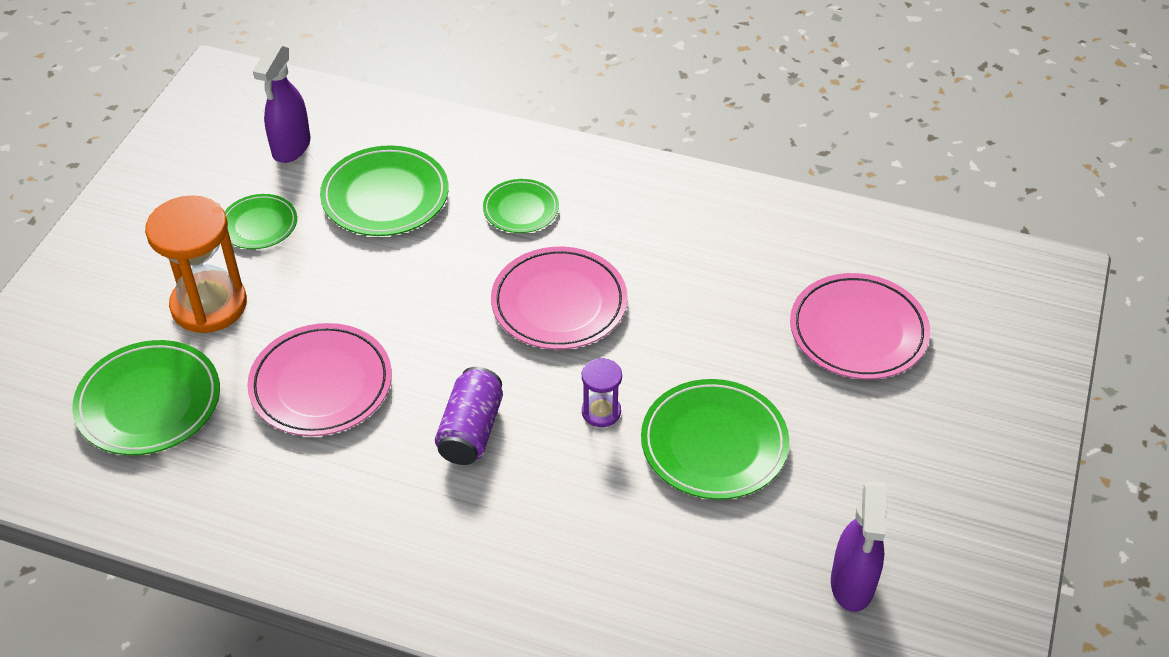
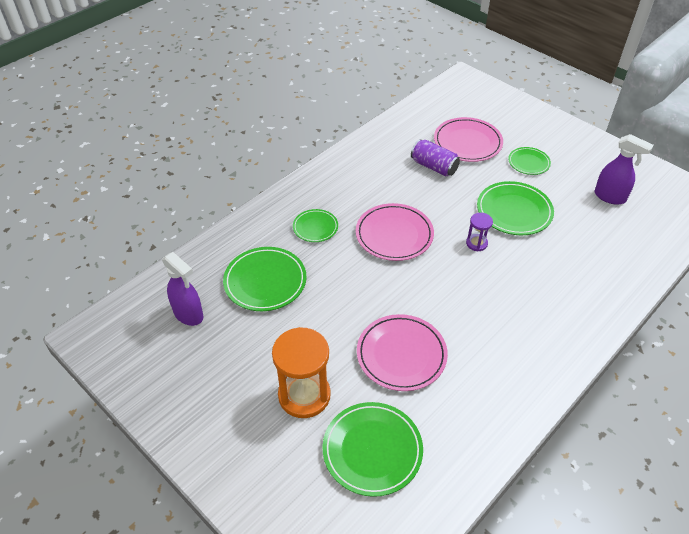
camera: 65 degrees left, 0 degrees up
(259, 225) = (248, 350): green plate -> green plate (528, 163)
(471, 430) = (466, 298): purple can -> purple can (434, 166)

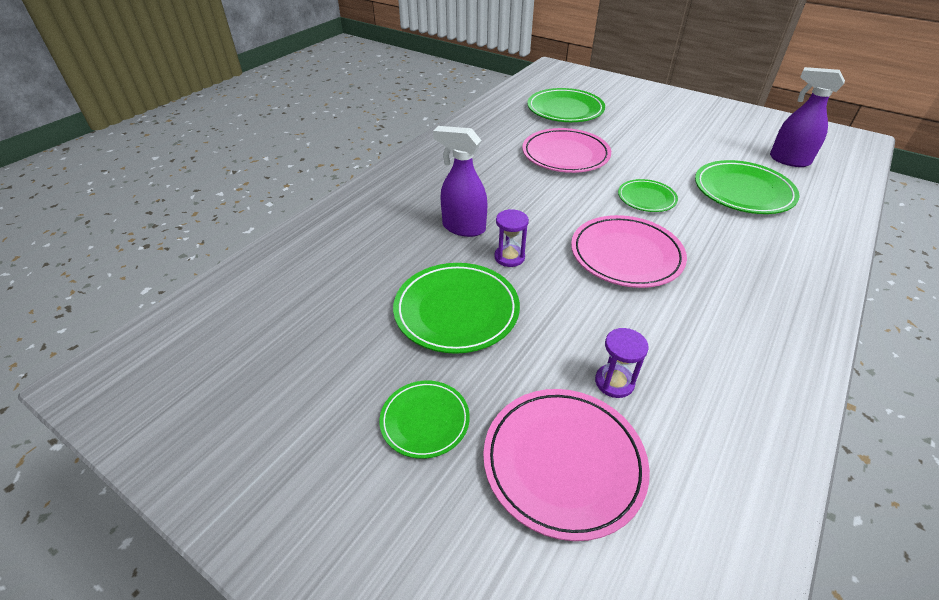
camera: 170 degrees right, 5 degrees down
(304, 395) = (635, 127): orange hourglass -> none
(315, 227) = (738, 252): green plate -> green plate (646, 198)
(434, 166) = (614, 382): purple can -> purple hourglass
(610, 197) = (282, 359): purple spray bottle -> purple spray bottle (463, 228)

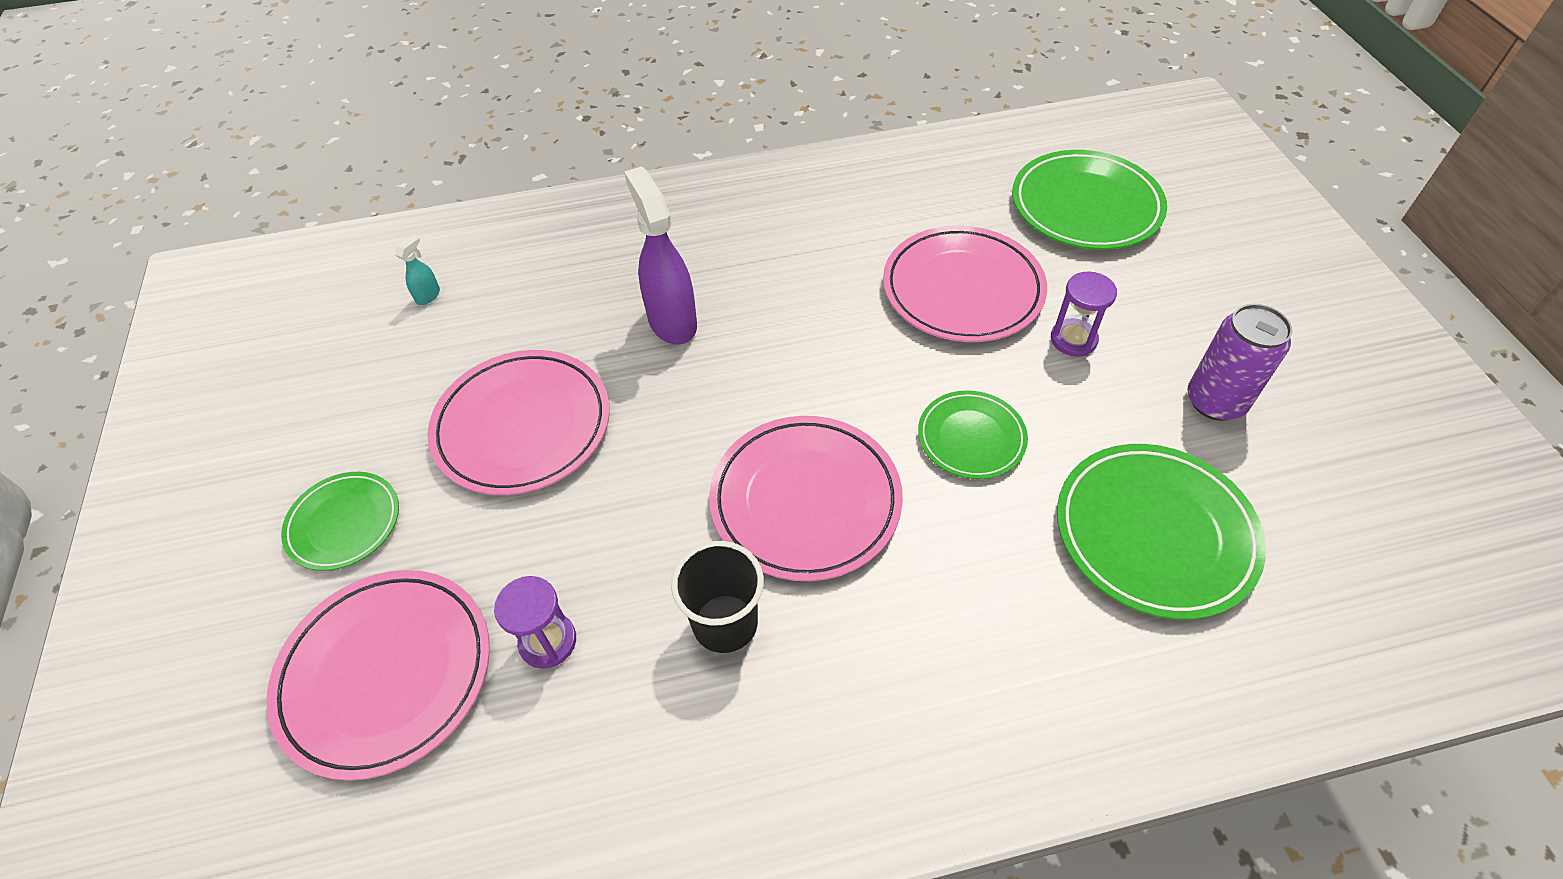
camera: 45 degrees right, 10 degrees up
(303, 291) = (428, 296): none -> turquoise spray bottle
(456, 310) = (523, 426): green plate -> pink plate
(509, 257) = (665, 399): purple hourglass -> purple hourglass (1073, 339)
(669, 317) = (725, 623): none -> black cup
(697, 145) = (1215, 401): none -> purple can
(788, 160) = (1355, 538): purple spray bottle -> none

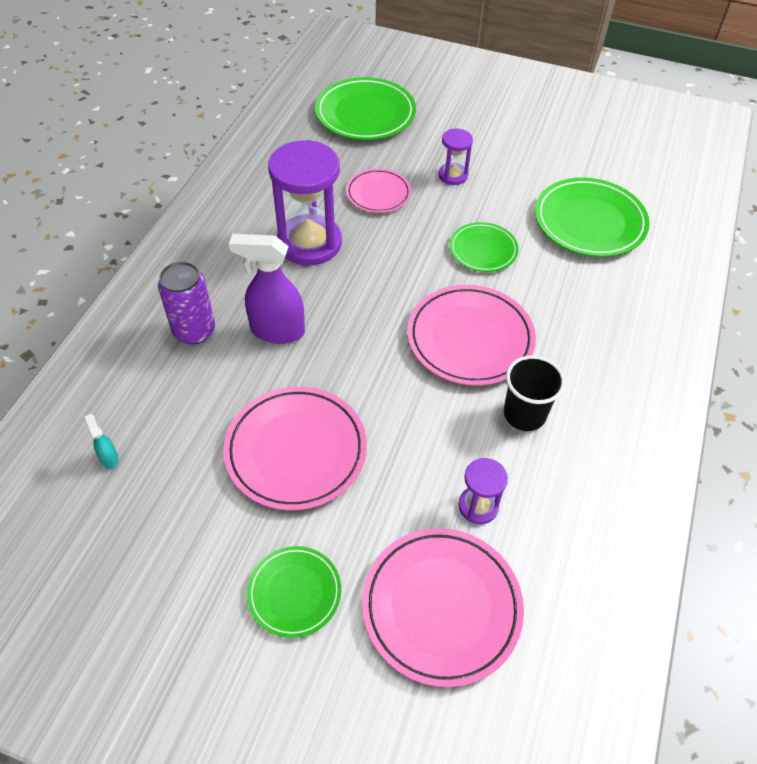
camera: 60 degrees left, 0 degrees up
(823, 276) = (309, 243): none -> purple hourglass
(962, 289) = (378, 193): pink plate -> pink plate, size x0.59
(1215, 401) = (533, 155): purple can -> purple can (194, 331)

